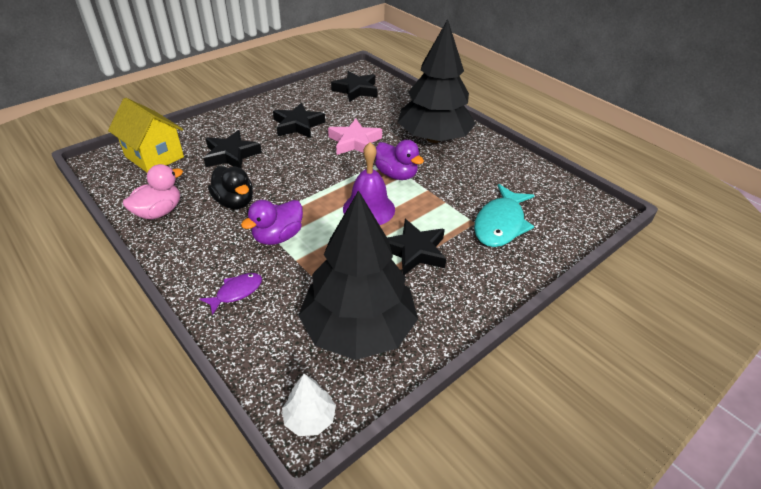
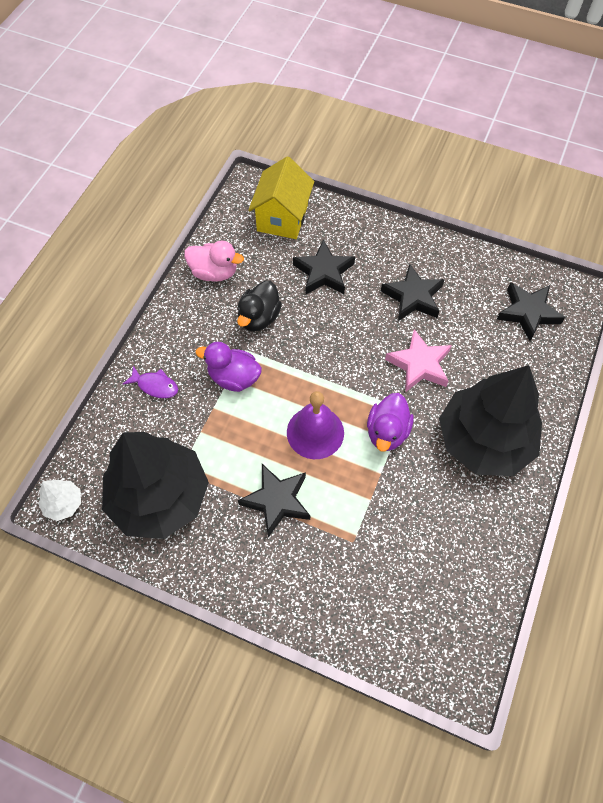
camera: 65 degrees right, 20 degrees up
(500, 224) = (365, 569): turquoise fish -> none

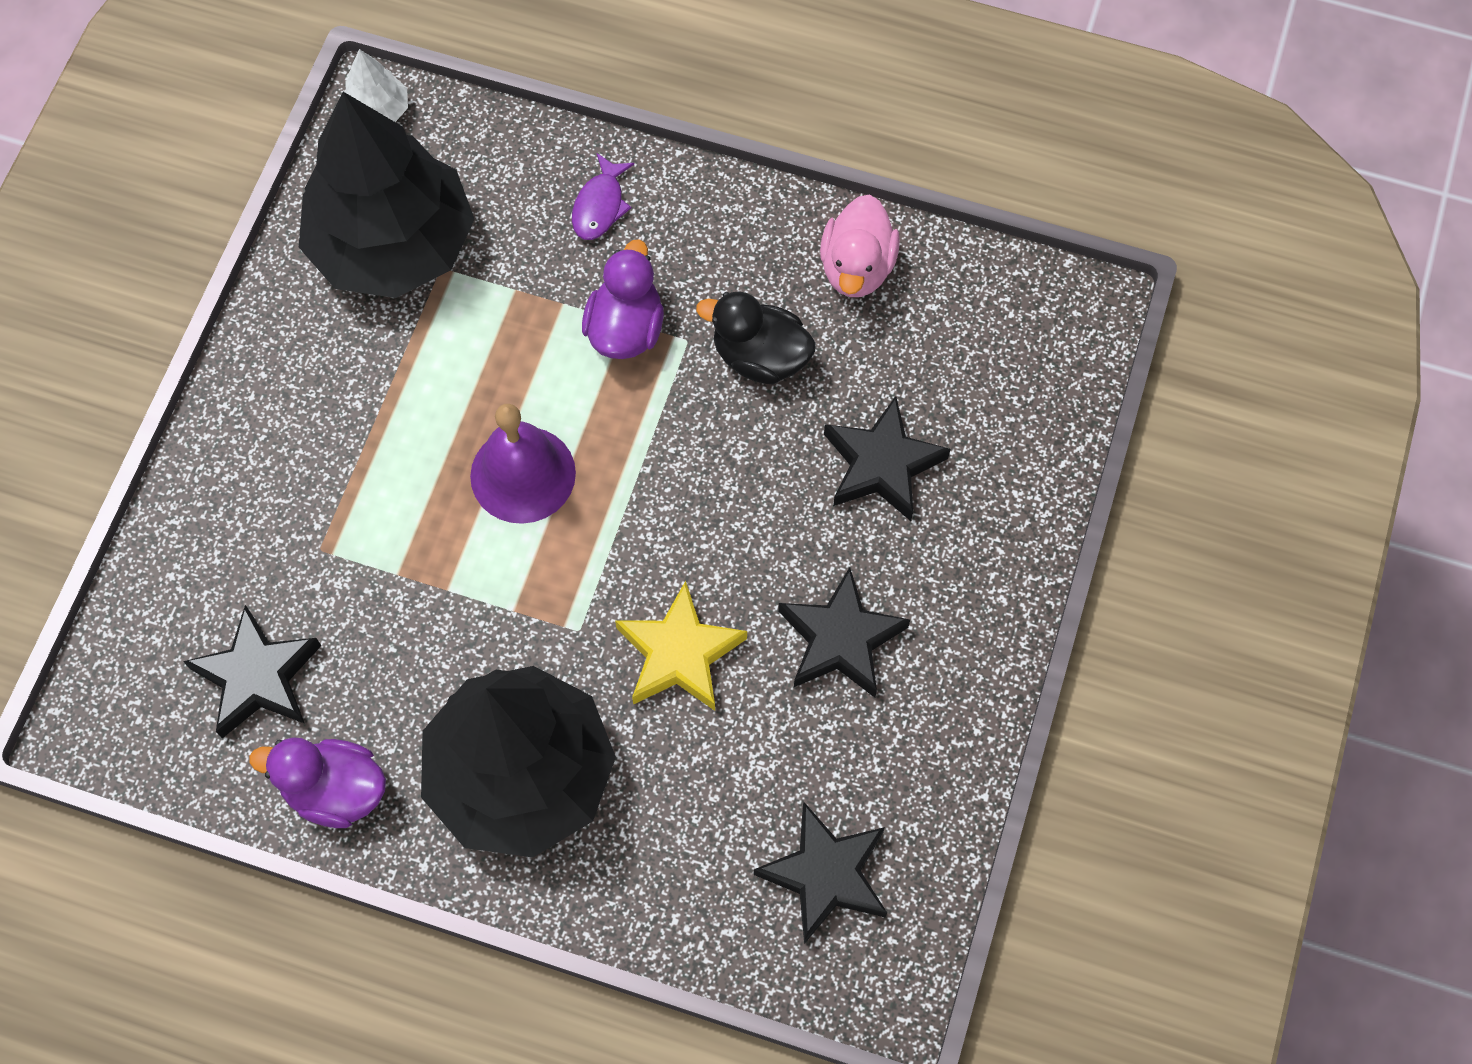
camera: 85 degrees right, 5 degrees up
(277, 501) = (390, 423): black star -> black star (257, 677)
(282, 218) = (1011, 375): yellow house -> none
(387, 432) = (530, 598): purple duck -> purple duck (335, 790)
(419, 364) = (679, 653): pink star -> yellow star

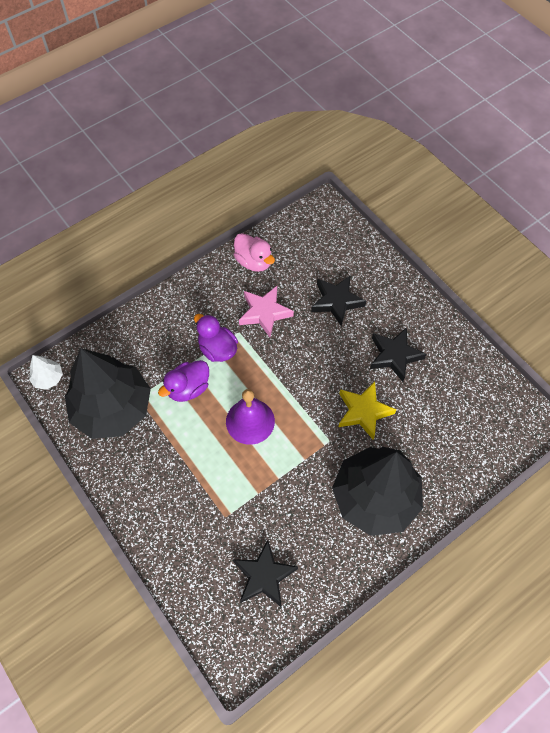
camera: 55 degrees left, 5 degrees down
(335, 790) = (335, 574): purple duck -> purple duck (188, 388)
(600, 206) = (159, 326): purple fish -> none
(760, 357) = (264, 313): black duck -> pink star
(825, 874) = (481, 416): black star -> none

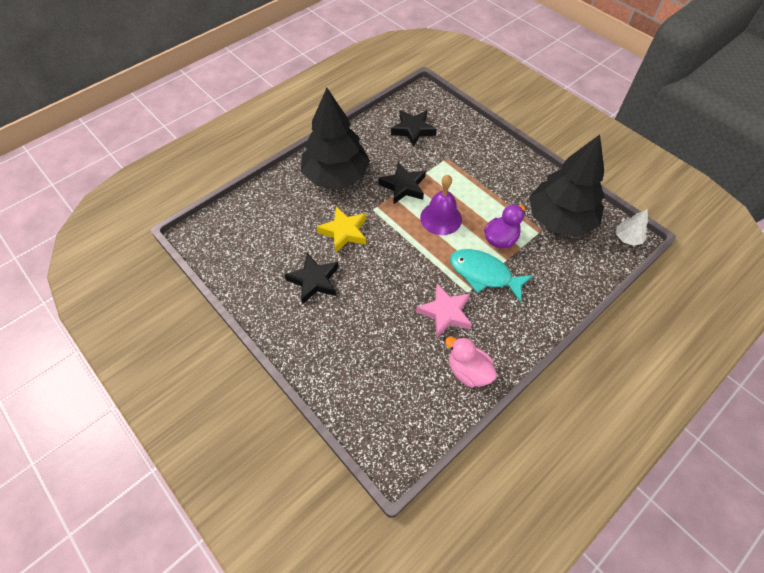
camera: 175 degrees right, 5 degrees down
(217, 349) = (484, 274): purple duck -> turquoise fish
(336, 301) = (372, 331): black star -> black star (403, 186)

